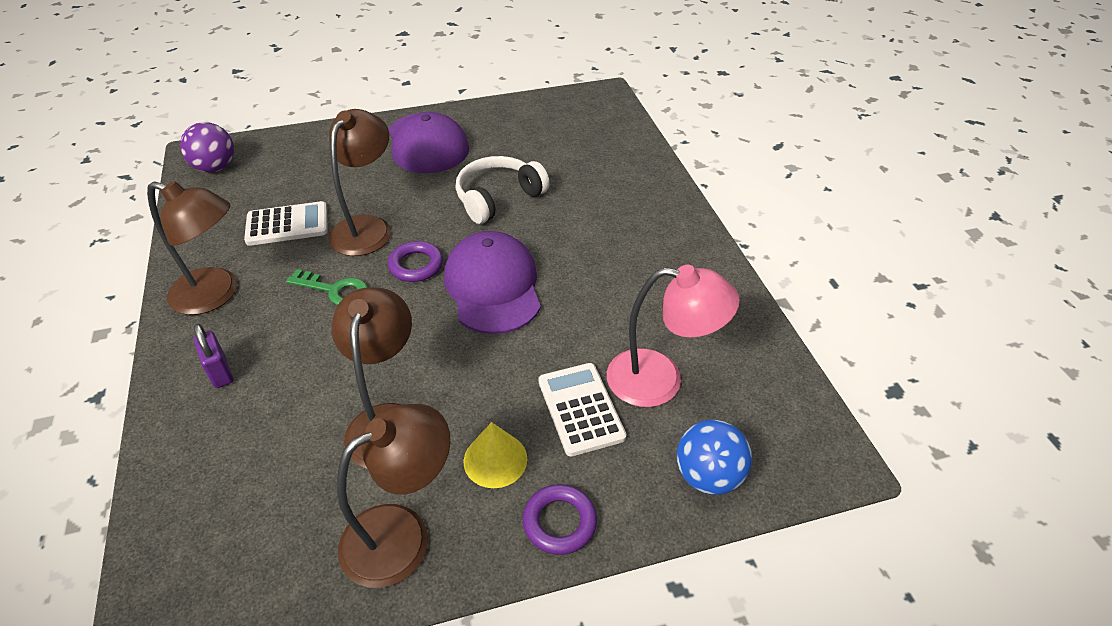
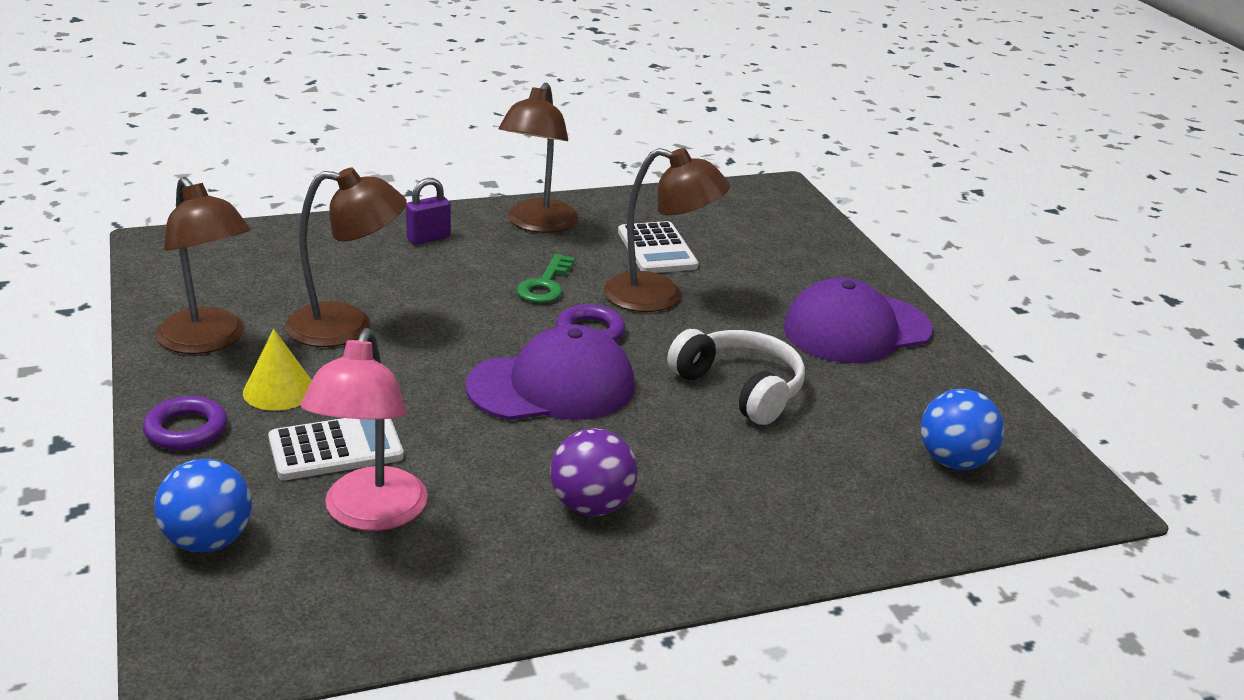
camera: 85 degrees right, 15 degrees down
(215, 167) = (755, 200): purple ball -> purple ball (591, 506)
(574, 128) = (954, 461): none -> blue ball

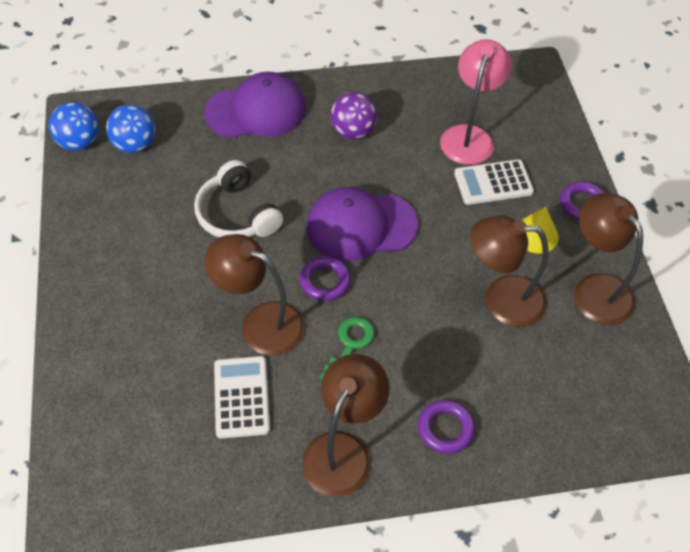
camera: 170 degrees left, 25 degrees up
(208, 541) = (547, 127): blue ball -> blue ball (79, 142)
(428, 238) = (445, 428): purple padlock -> purple ring
(856, 329) = (123, 271): purple cap -> purple cap (256, 110)

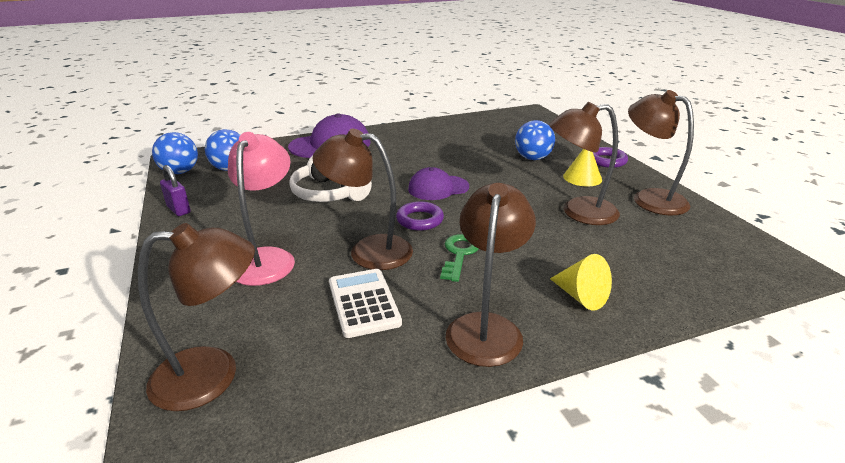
camera: 10 degrees left, 25 degrees down
(78, 217) = (178, 210): none -> purple padlock
(105, 457) = (213, 375): none -> brown lamp
(353, 131) = (411, 146): purple ball -> none
(361, 226) = (438, 188): purple cap -> purple cap, size x0.64
(445, 428) = (581, 296): purple ring -> yellow cone
(469, 136) = (501, 140): pink lamp -> pink lamp (267, 258)
(493, 183) = (532, 158): white calculator -> blue ball

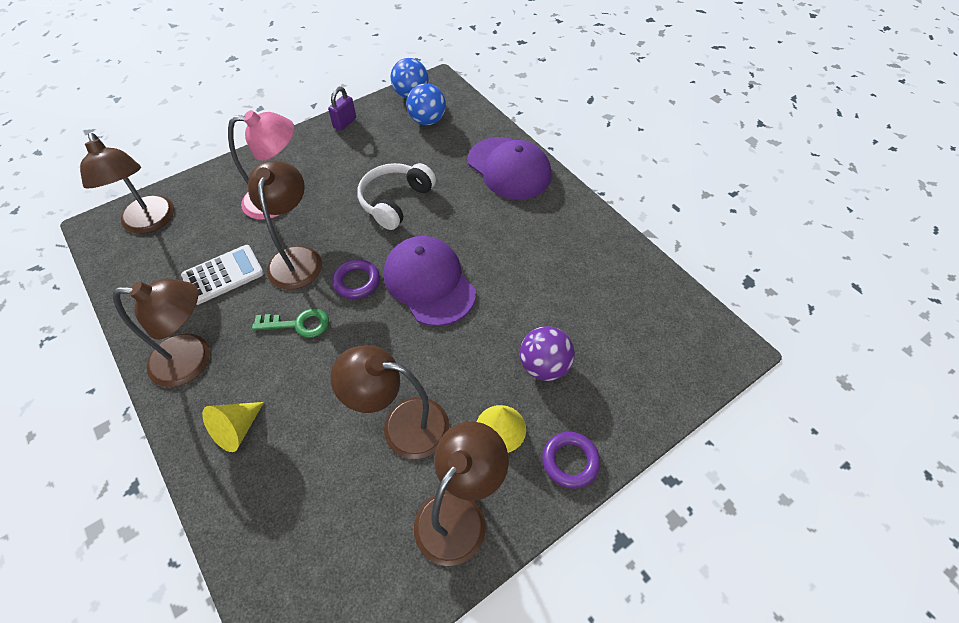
camera: 75 degrees right, 25 degrees up
(438, 188) = (429, 283): purple cap -> purple cap, size x1.56
(532, 158) = (544, 366): blue ball -> purple ball
(578, 212) = (402, 425): brown lamp -> brown lamp turned 60 degrees counterclockwise

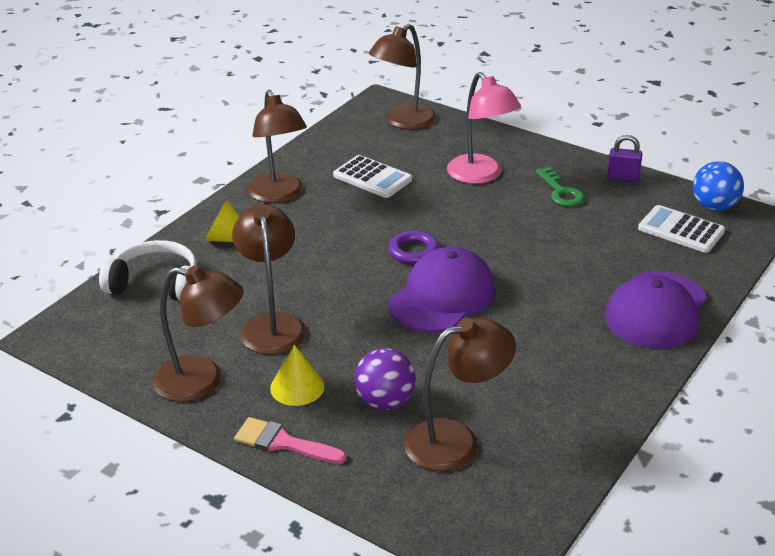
camera: 70 degrees right, 20 degrees down
(297, 258) = (418, 209): brown lamp -> brown lamp (456, 441)
(298, 324) = (344, 234): green key -> green key (560, 192)
(395, 201) = (536, 244): white headphones -> white headphones (155, 284)
(427, 120) = (681, 230): blue ball -> white calculator
(570, 461) = (283, 443): purple ring -> pink brush

